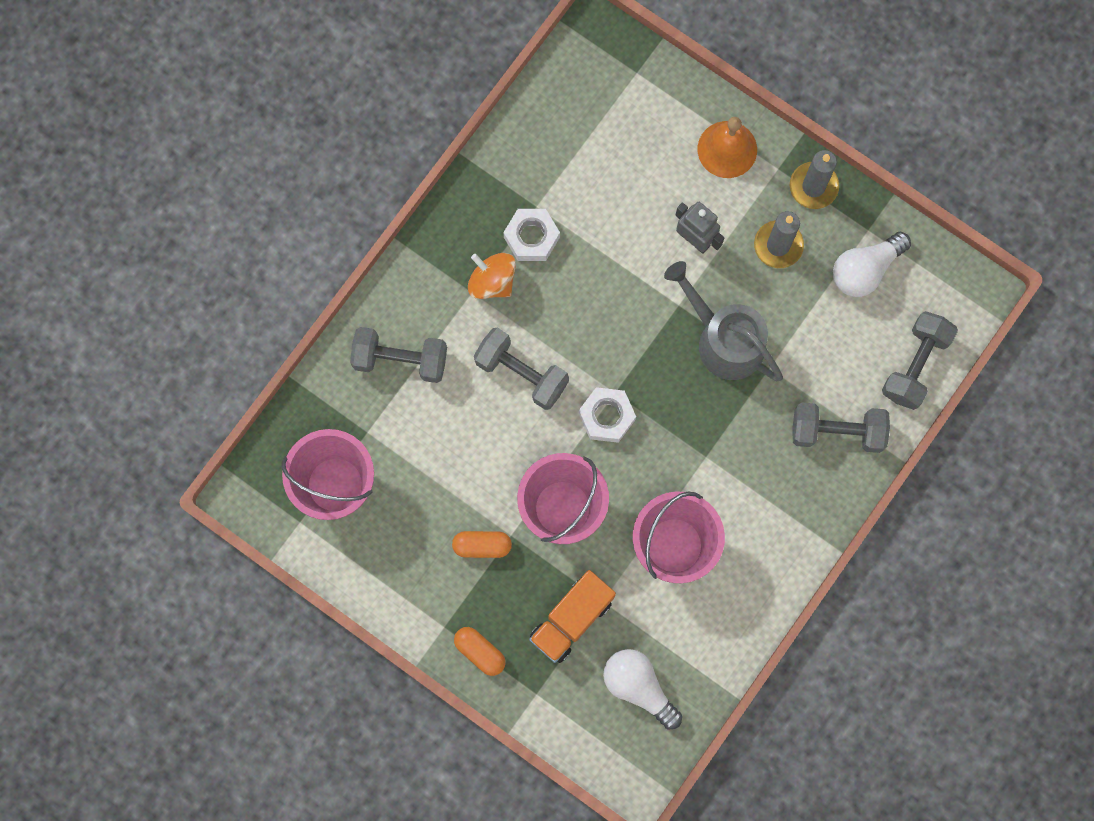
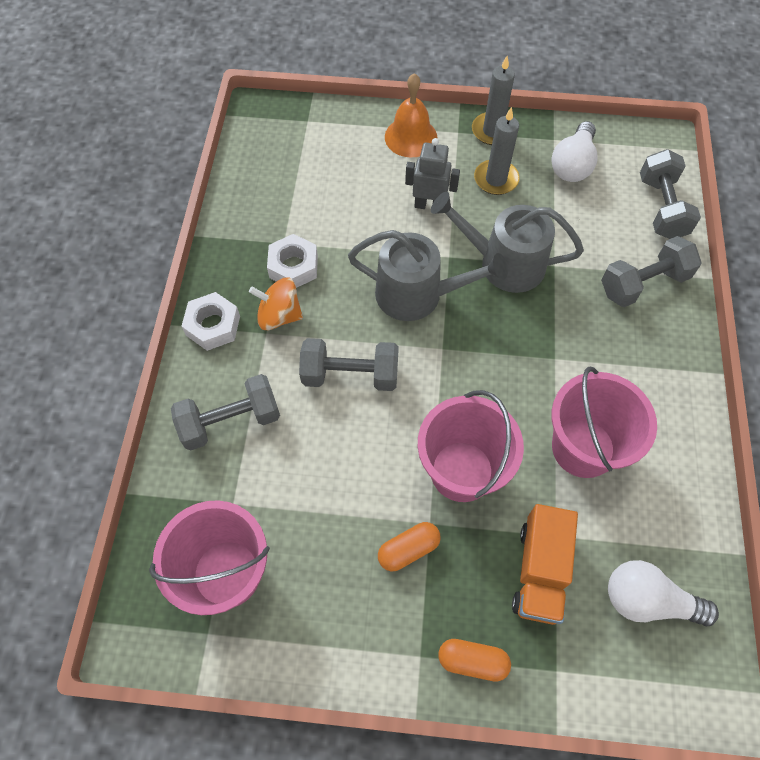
camera: 30 degrees left, 15 degrees down
(606, 416) = (448, 371): white nut -> white nut (213, 326)
(625, 328) = (417, 295): none -> grey watering can

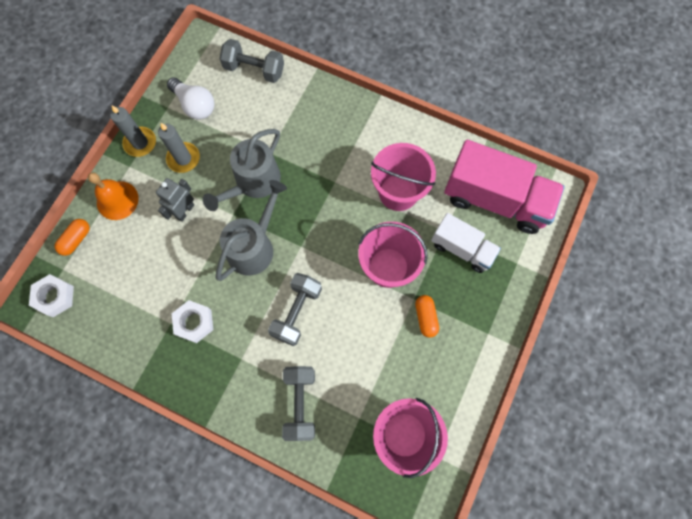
camera: 70 degrees left, 10 degrees up
(213, 326) = (219, 395): white nut -> white nut (55, 297)
(279, 316) = (231, 345): orange spinning top -> none
(472, 661) = (499, 305): orange capsule -> orange capsule (76, 239)
(539, 571) = (462, 248): orange truck -> white truck
(643, 283) = (304, 107): grey dumbbell -> none
(648, 600) = (495, 199): white light bulb -> pink truck

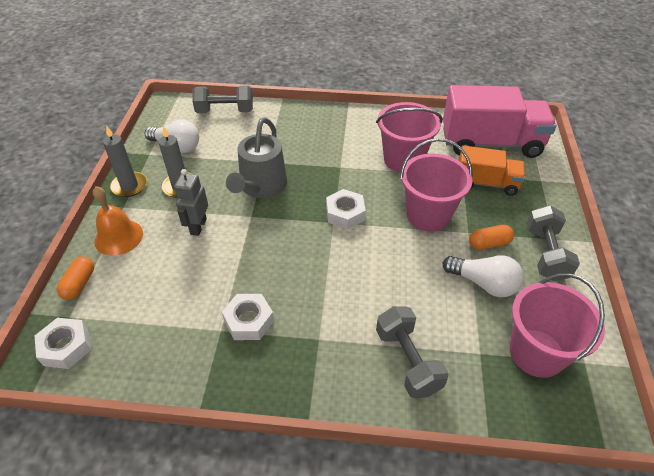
camera: 20 degrees left, 25 degrees down
(254, 247) = (285, 235): grey watering can -> none
(297, 312) = (358, 277): grey dumbbell -> grey dumbbell (545, 254)
(315, 240) = (345, 213): none -> white nut
(398, 356) = (483, 283): none -> white light bulb
(425, 317) = (489, 243): orange capsule -> orange capsule turned 75 degrees counterclockwise
(462, 248) = (486, 183): white truck -> orange truck

